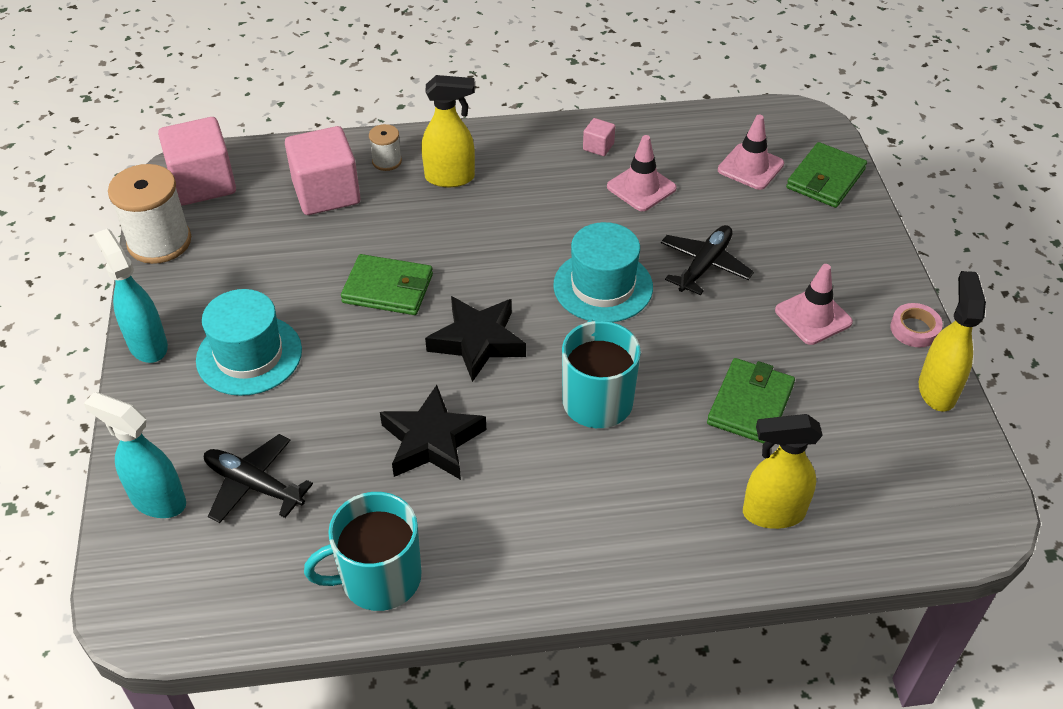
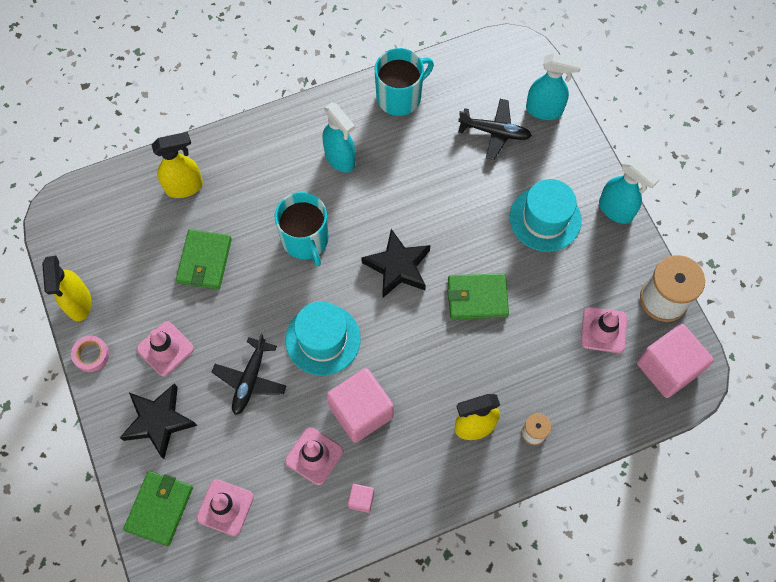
camera: 165 degrees right, 20 degrees up
(252, 228) = (603, 330): none -> pink traffic cone
(326, 193) = (566, 382): pink cube -> pink cube (361, 411)
(432, 441) = (401, 185): black star -> black star (158, 421)
(512, 500) = (340, 159): none -> turquoise spray bottle

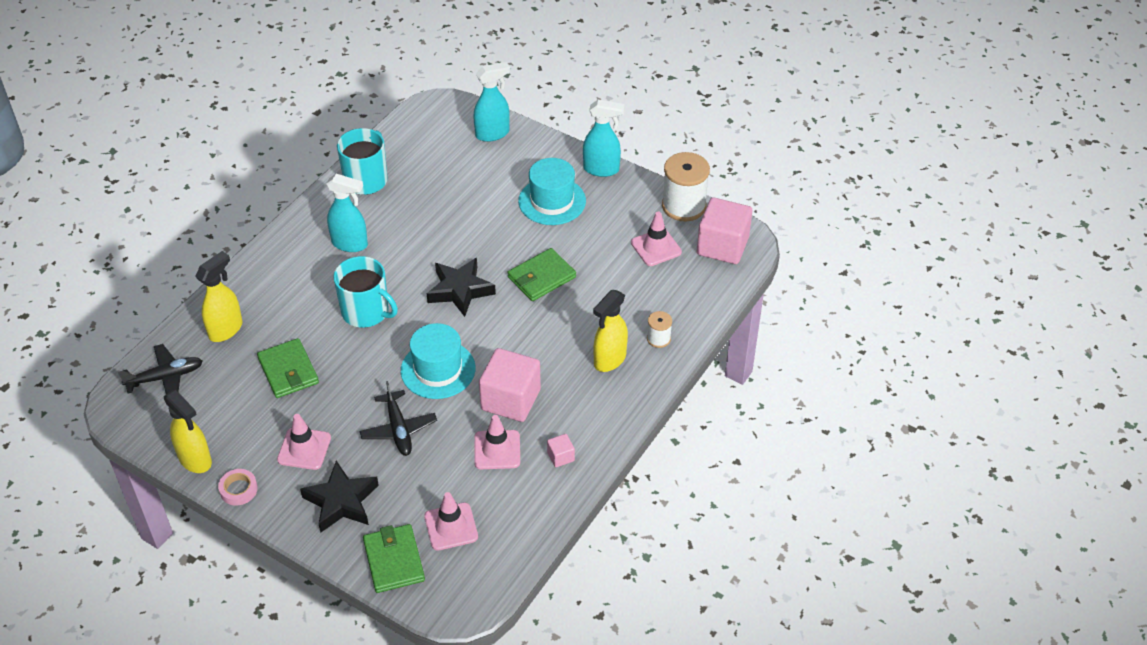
camera: 35 degrees left, 20 degrees down
(495, 132) = (465, 166): black plane -> black plane (165, 377)

